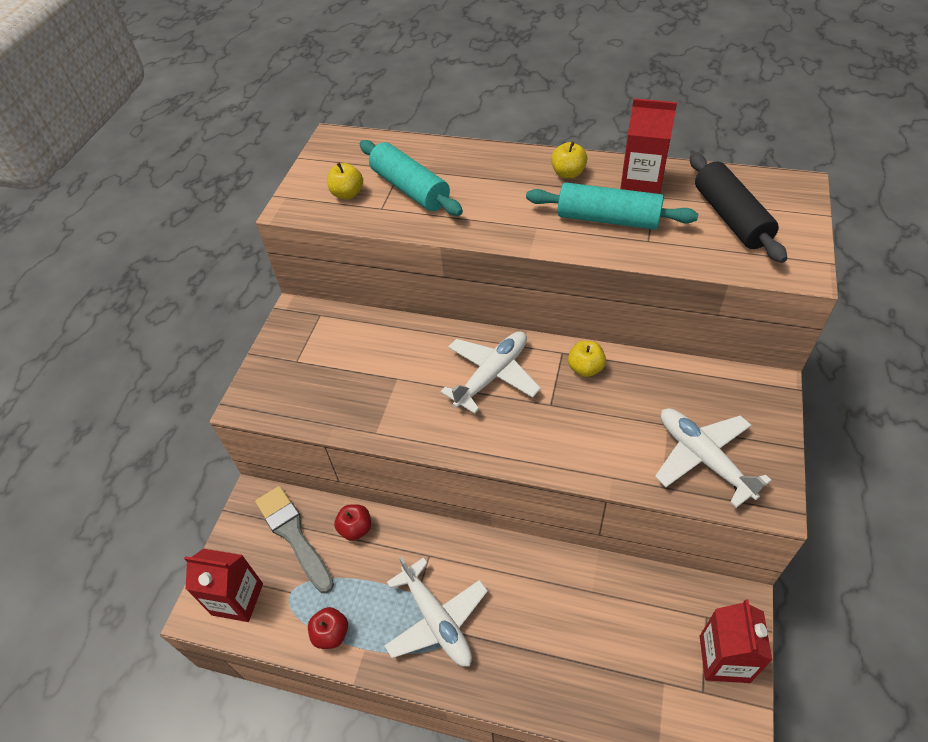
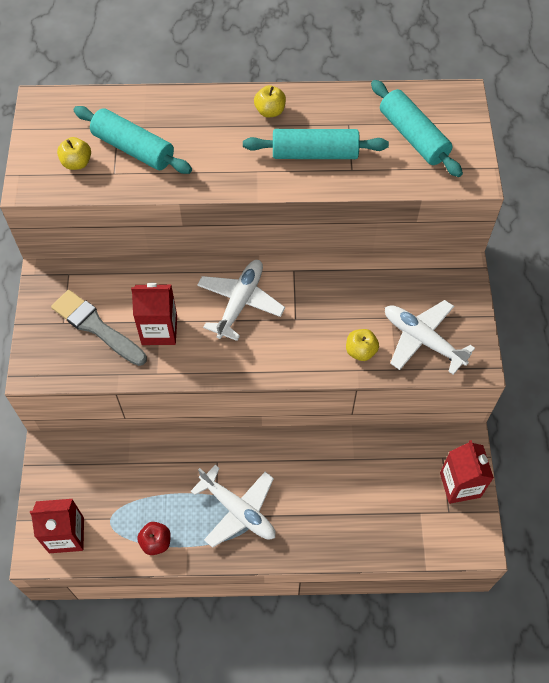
camera: 20 degrees left, 10 degrees up
(294, 535) = (96, 472): grey brush -> grey brush (96, 327)
(356, 529) = (148, 454): red apple -> none
(585, 368) = (316, 281): yellow apple -> yellow apple (360, 351)
(641, 183) = (334, 112): red carton -> red carton (159, 330)
(730, 218) = (413, 136): black rolling pin -> turquoise rolling pin

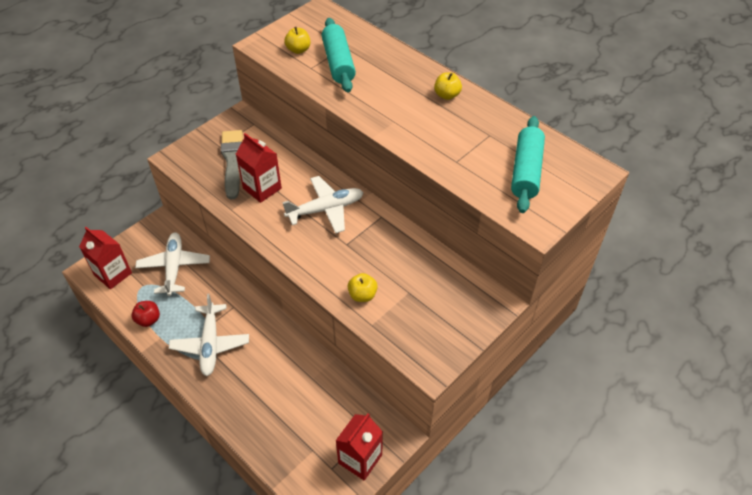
camera: 45 degrees right, 10 degrees down
(315, 154) = (444, 136): turquoise rolling pin -> none
(422, 340) = (411, 322): white plane -> white plane (174, 267)

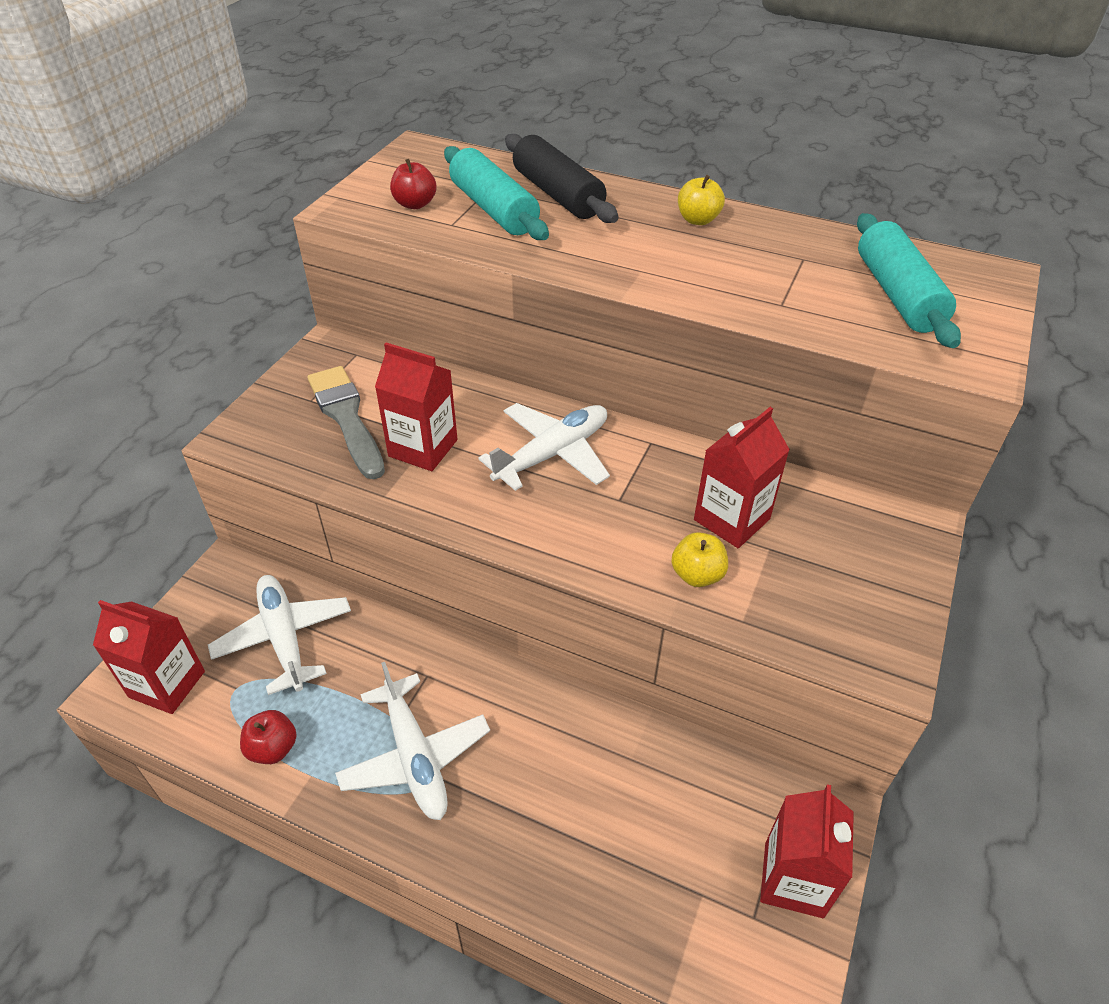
camera: 20 degrees left, 5 degrees down
(298, 50) = (415, 204): yellow apple -> red apple
(379, 60) = (558, 194): none -> black rolling pin
(398, 271) = (731, 519): none -> red carton

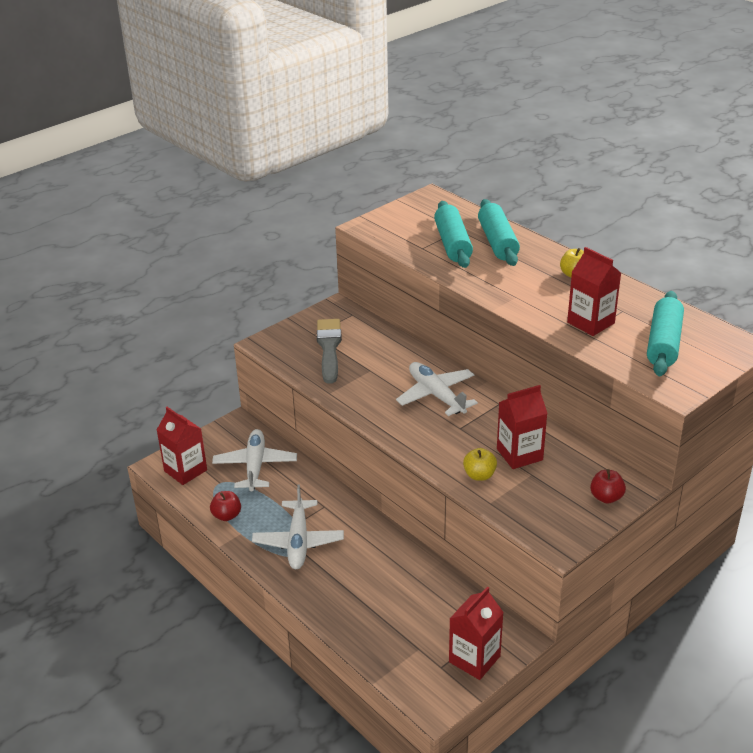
camera: 25 degrees right, 10 degrees down
(415, 204) = (408, 232): red apple -> red apple (606, 497)
(423, 448) = (363, 374): red carton -> red carton (590, 323)
(552, 454) = (436, 395): white plane -> white plane turned 105 degrees counterclockwise
(558, 194) = (497, 242): black rolling pin -> turquoise rolling pin

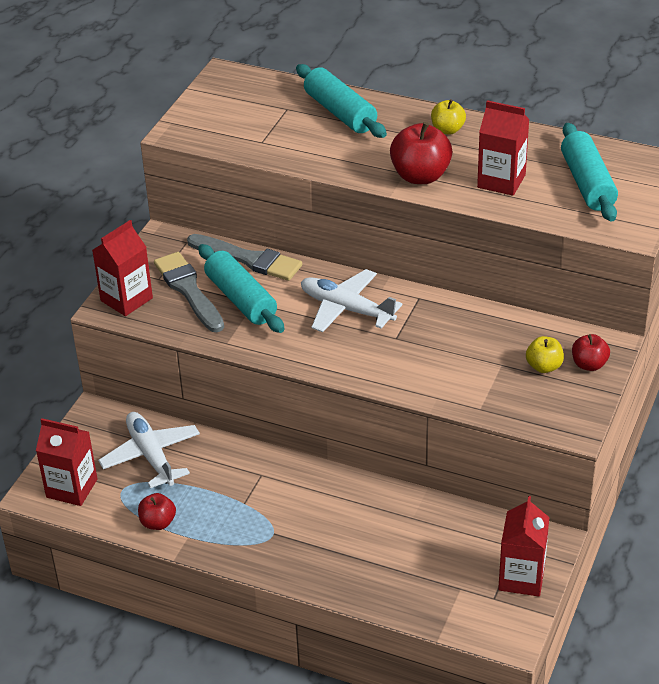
camera: 25 degrees left, 5 degrees up
(298, 542) = (259, 523): white plane -> none
(388, 338) = (248, 259): none -> grey brush
(452, 244) = (292, 128): turquoise rolling pin -> turquoise rolling pin (240, 299)
(479, 475) = (450, 383): yellow apple -> yellow apple (544, 366)
(519, 454) = (476, 347): red carton -> red carton (126, 299)
(526, 302) = (420, 176): none -> red apple

